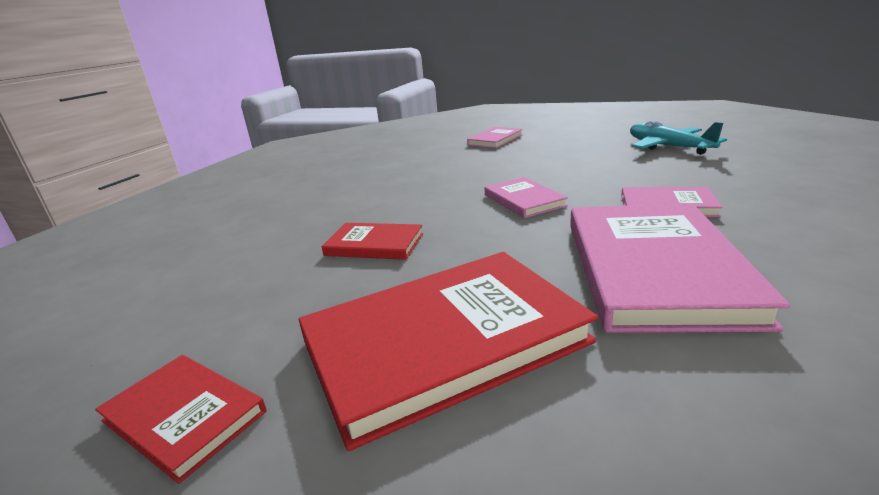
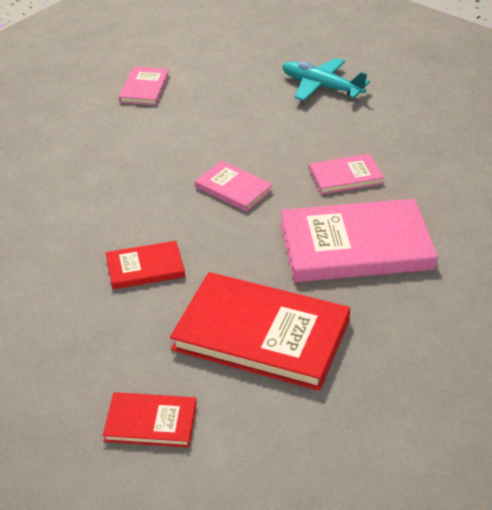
camera: 30 degrees left, 15 degrees up
(443, 342) = (261, 334): red book -> red book turned 75 degrees clockwise
(653, 269) = (356, 246): pink book -> pink book turned 75 degrees counterclockwise

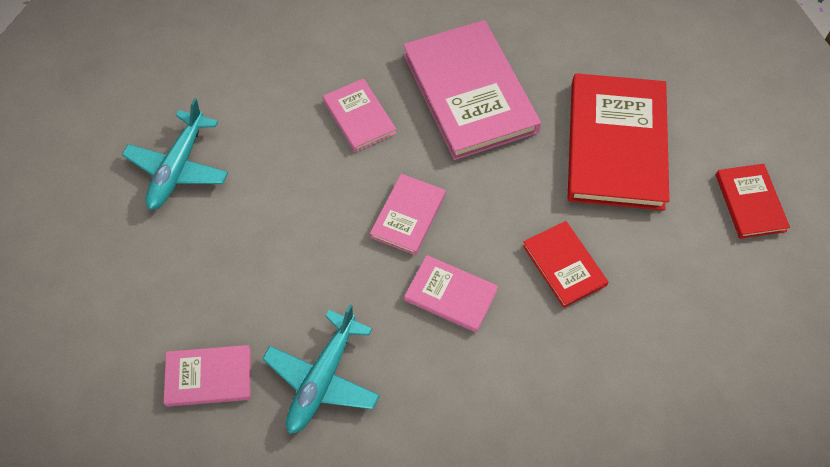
camera: 105 degrees left, 20 degrees up
(116, 132) = (322, 379): none -> turquoise plane
(150, 199) = (450, 295): none -> pink book

